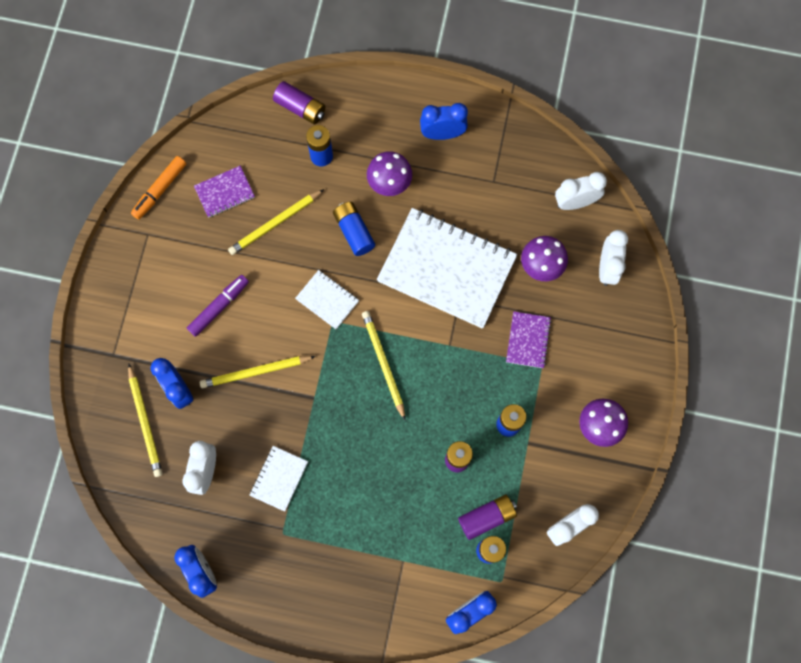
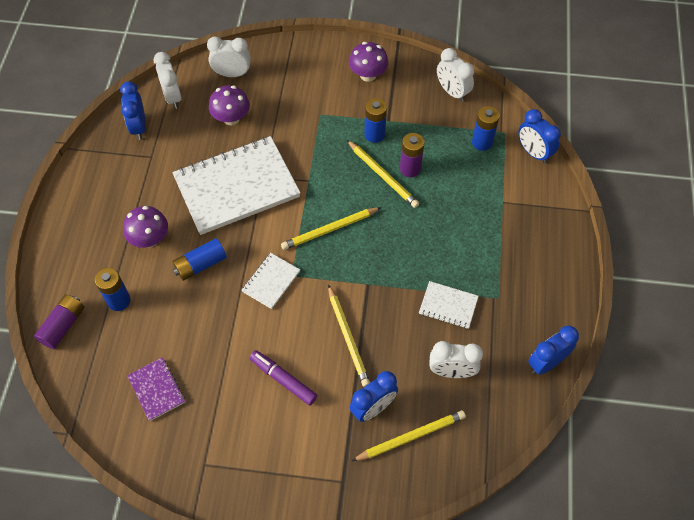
camera: 95 degrees left, 15 degrees down
(160, 190) = (152, 458): orange marker -> none
(275, 223) = (191, 336): yellow pencil -> yellow pencil (382, 175)
(442, 134) = (101, 199): blue clock -> blue clock (139, 127)
(447, 269) = (236, 187): white notebook -> white notebook turned 45 degrees clockwise
(487, 517) = (455, 145): purple battery -> none
(528, 340) = (299, 124): purple notebook -> none

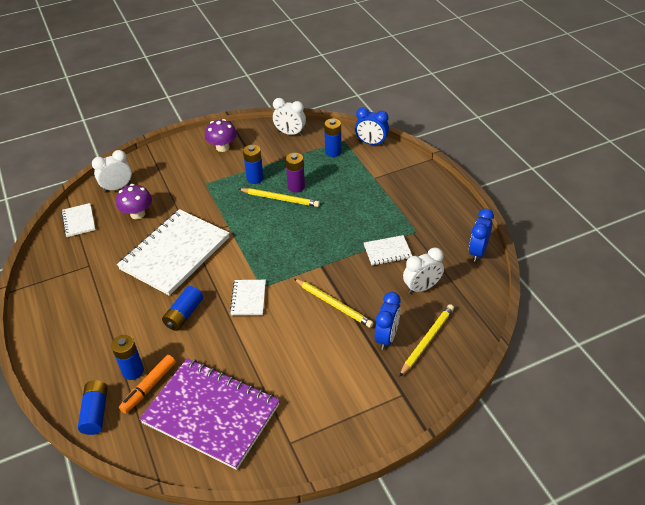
camera: 30 degrees left, 15 degrees down
(63, 326) = (96, 412): purple battery -> blue battery
(122, 327) = (149, 387): none -> orange marker
(139, 127) = (64, 251): blue clock -> none
(150, 239) = (128, 318): purple mushroom -> none
(156, 389) = (211, 414): purple notebook -> purple notebook, size x2.24
(172, 97) = (79, 221): white clock -> white notebook
(283, 380) = (307, 354): purple marker -> none
(330, 229) = (267, 247): yellow pencil -> none

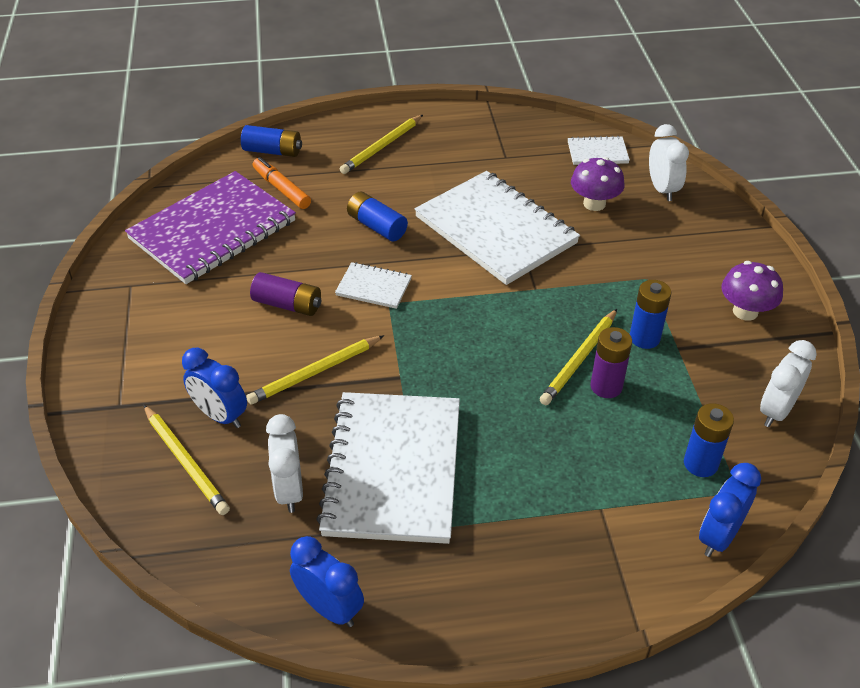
camera: 105 degrees right, 0 degrees up
(82, 339) = (382, 147): none -> yellow pencil
(133, 371) = (312, 179): blue battery -> none
(279, 338) = (287, 304): none -> purple battery
(387, 251) = (393, 469): white notebook -> white notebook, size x2.24

